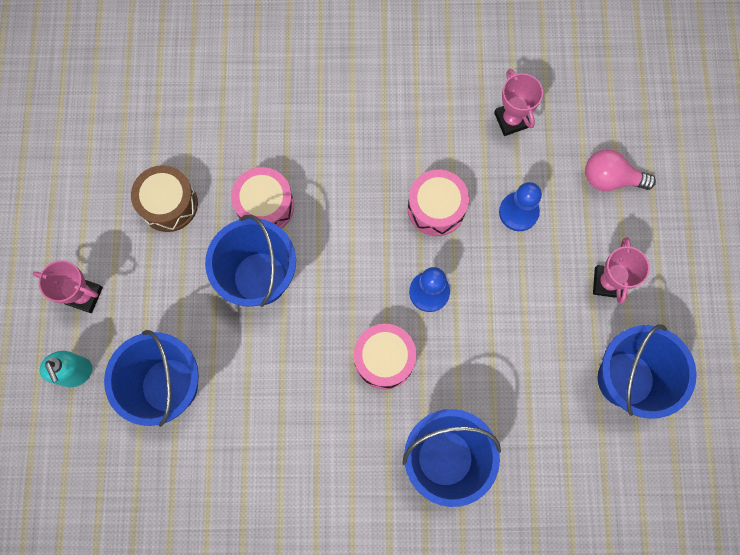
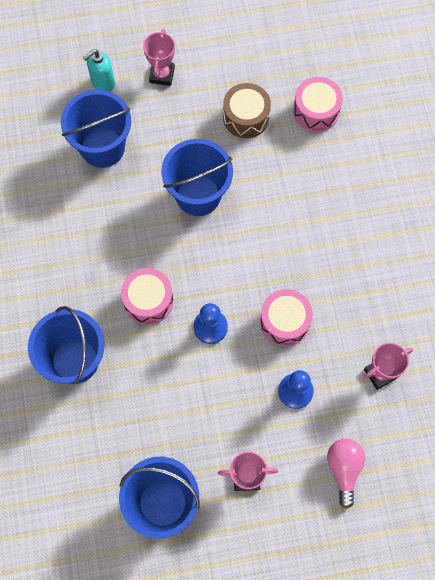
camera: 80 degrees right, 5 degrees down
(265, 206) = (259, 187): pink drum -> pink drum (316, 111)

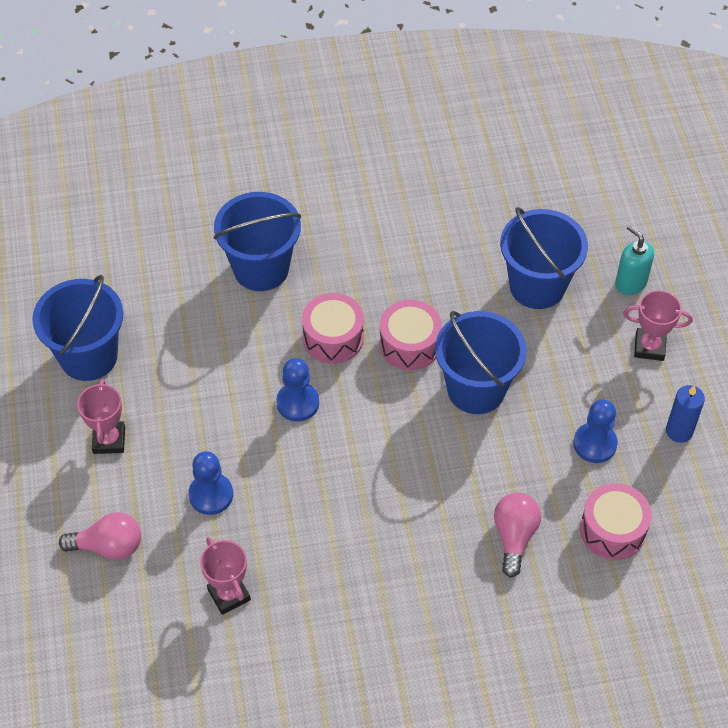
camera: 90 degrees right, 15 degrees down
(235, 62) = (679, 431): none -> blue candle
(246, 117) = (595, 444): brown drum -> blue pawn
(284, 321) = (303, 485): pink drum -> pink drum (409, 345)
(323, 174) = (514, 537): none -> pink light bulb

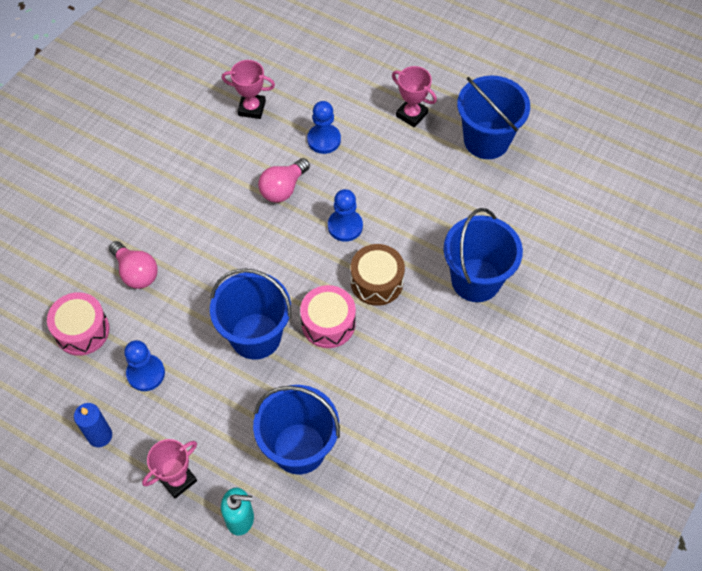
camera: 130 degrees right, 5 degrees up
(108, 546) = (338, 74): pink light bulb -> pink light bulb (283, 188)
(333, 338) = (377, 282): pink drum -> brown drum

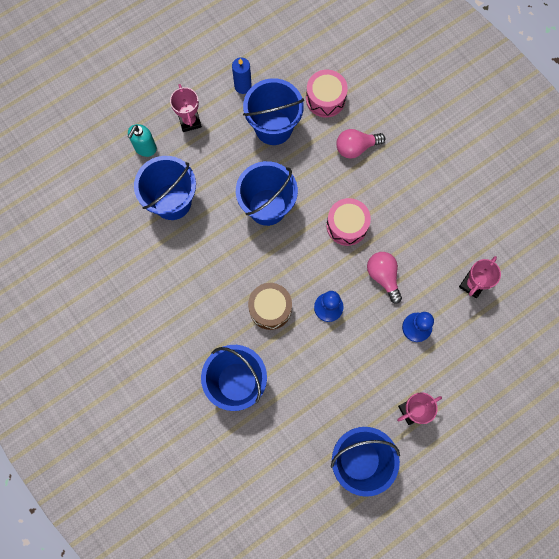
camera: 115 degrees right, 15 degrees up
(146, 373) = (273, 127): blue pawn -> blue bucket
(328, 323) = (253, 259): pink drum -> pink drum (347, 225)

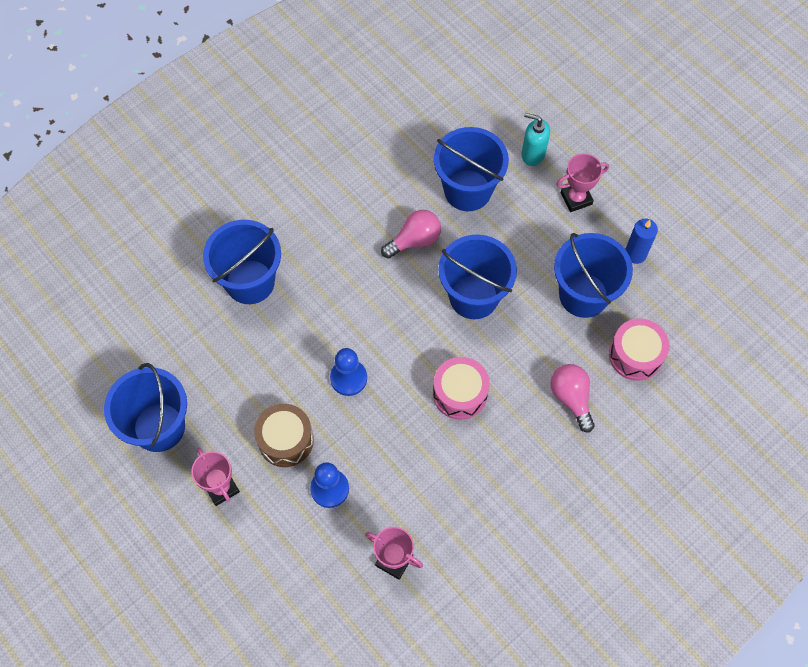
camera: 85 degrees right, 10 degrees down
(270, 308) = (342, 311): brown drum -> brown drum (285, 440)
(383, 276) = (395, 443): pink light bulb -> pink light bulb (414, 240)

